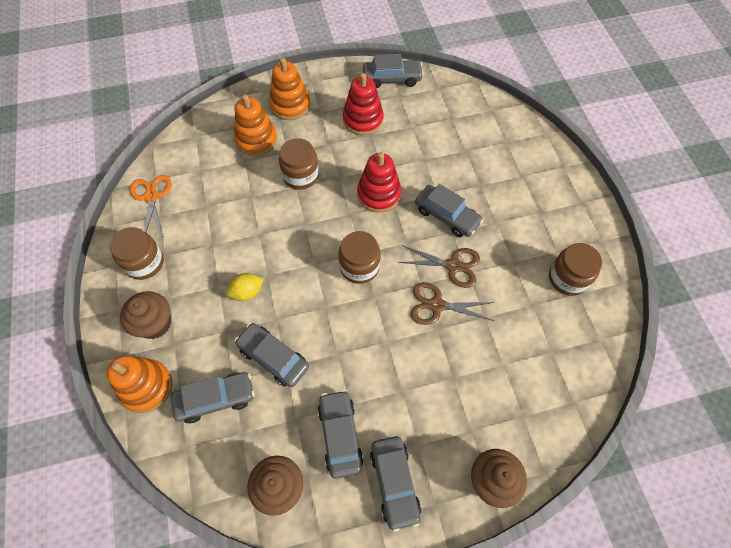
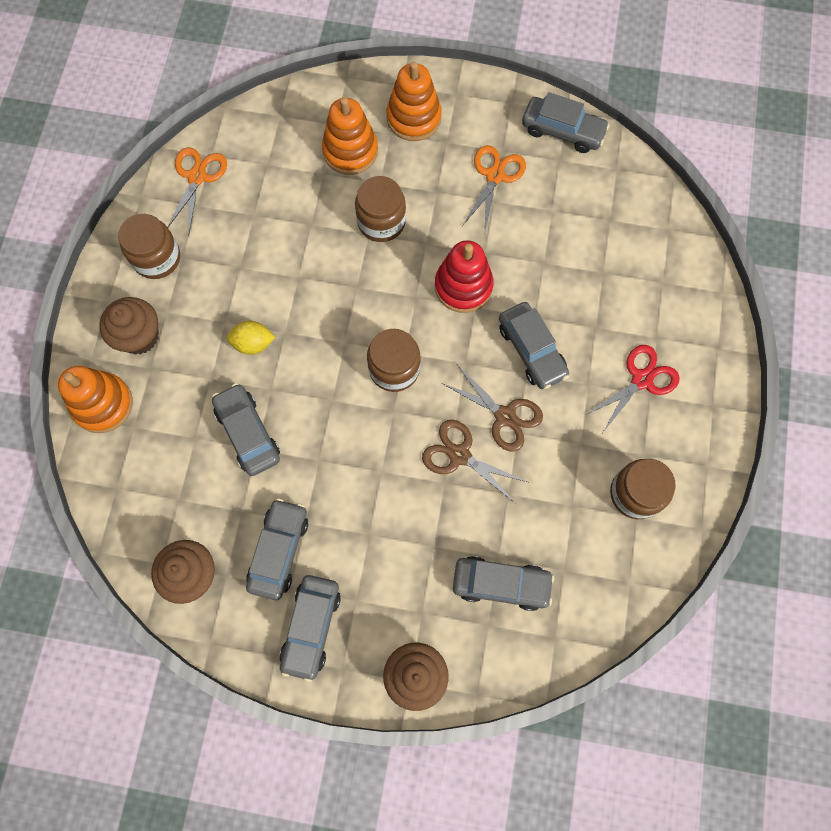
camera: 25 degrees right, 10 degrees up
(215, 399) = (168, 451): grey car -> grey car (501, 584)
(363, 120) = (495, 176): red stacking toy -> orange scissors
(528, 205) = (641, 380): none -> red scissors

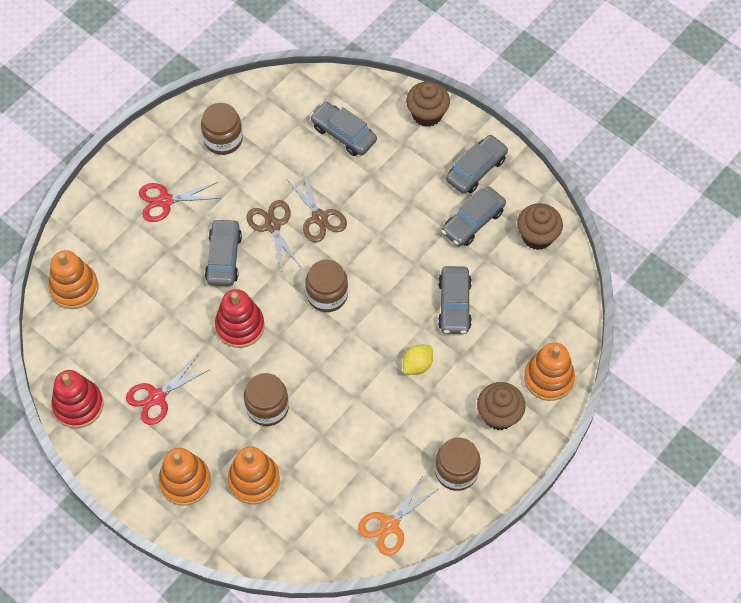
camera: 150 degrees left, 10 degrees down
(253, 343) = (417, 365): yellow lemon -> yellow lemon turned 75 degrees counterclockwise
(495, 176) = (157, 397): orange scissors -> red scissors
(562, 131) = (78, 405): grey car -> red stacking toy
(658, 235) = (74, 288): none -> orange stacking toy

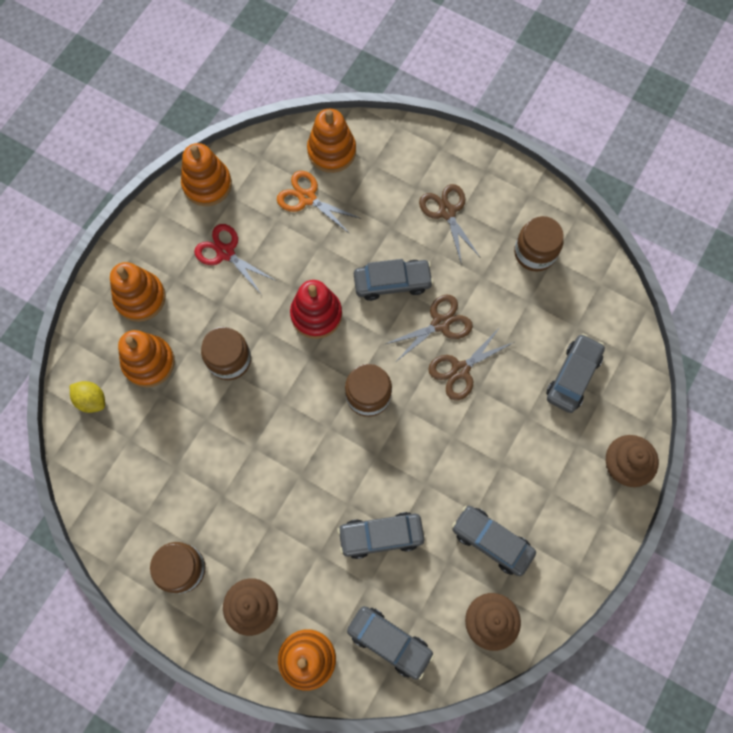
camera: 80 degrees right, 10 degrees up
(78, 405) = (207, 184): red stacking toy -> orange stacking toy
(165, 201) = (447, 212): red scissors -> brown scissors
(389, 525) = (114, 507): orange scissors -> orange scissors (307, 198)
(417, 365) = (300, 506): yellow lemon -> yellow lemon (91, 400)
(476, 169) = (562, 535): grey car -> grey car (389, 642)

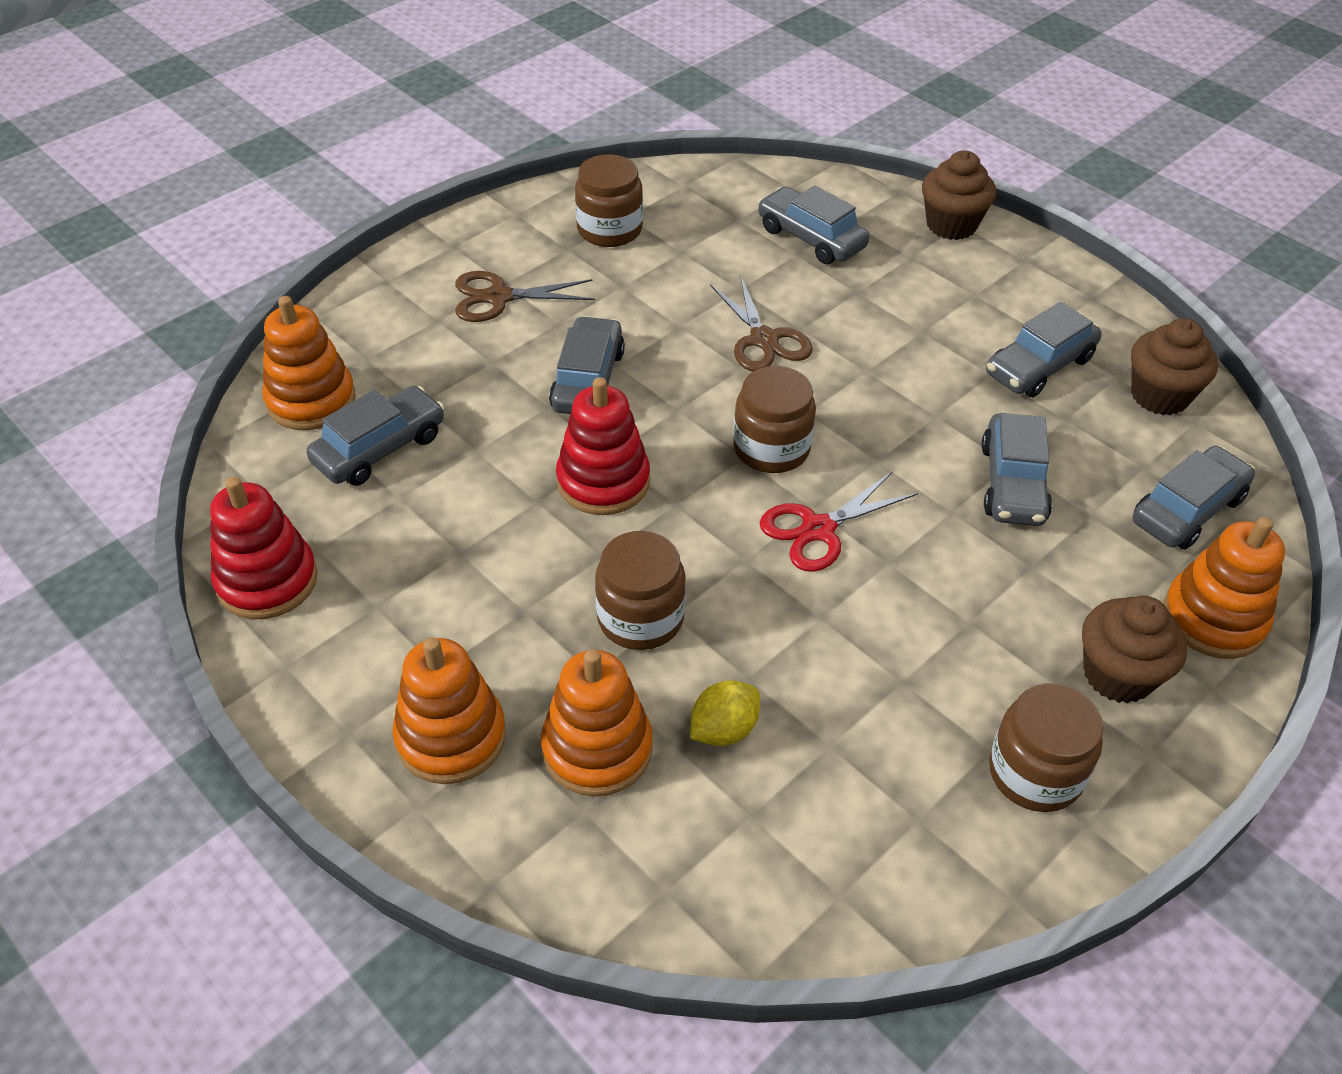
camera: 75 degrees left, 25 degrees down
(91, 400) = (643, 870): yellow lemon -> yellow lemon (723, 730)
(207, 184) = (267, 581): orange stacking toy -> red stacking toy
(225, 252) = (424, 581): red scissors -> red scissors (818, 529)
(307, 198) = (380, 448): orange scissors -> grey car
(440, 323) = (680, 344): brown scissors -> none

